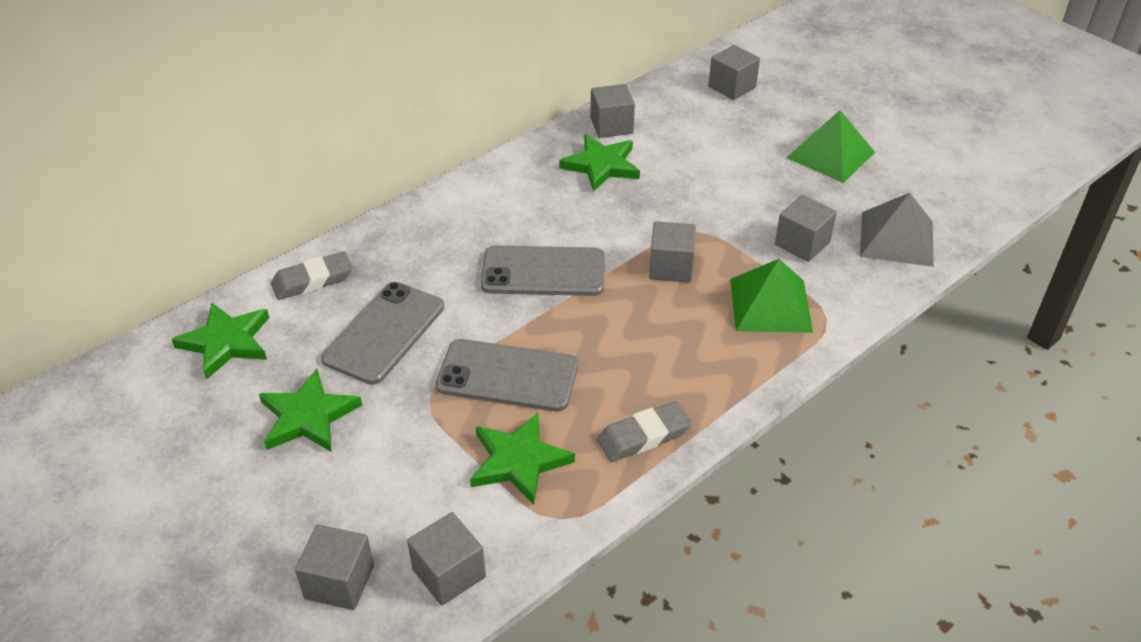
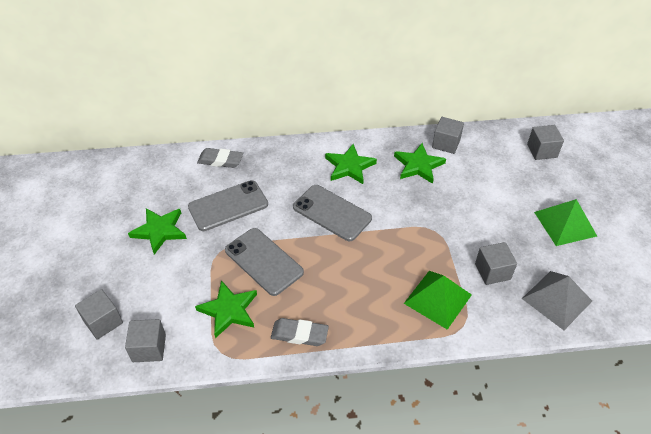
camera: 35 degrees right, 5 degrees up
(226, 342) = (158, 173): green star -> green star (349, 166)
(671, 267) = (402, 246): grey cube -> none

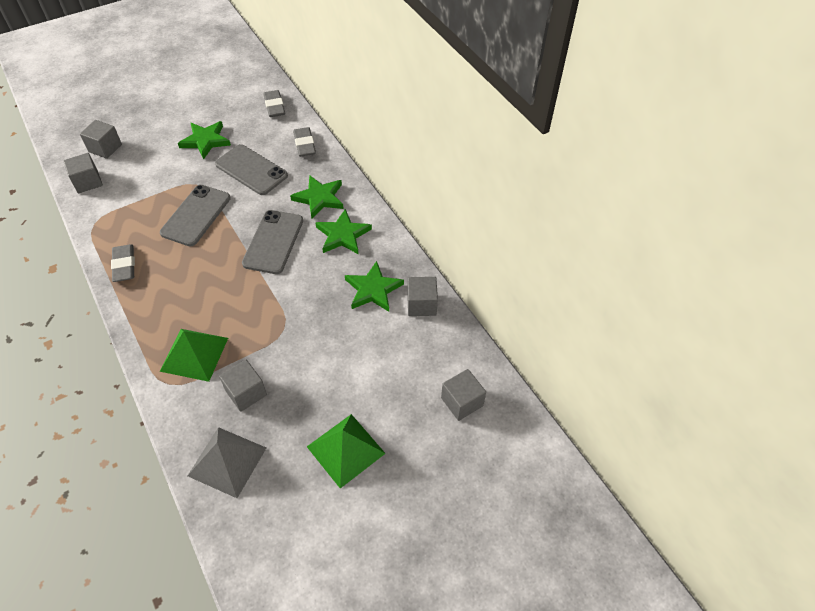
camera: 65 degrees right, 5 degrees up
(149, 167) = (274, 106): none -> grey eraser
(229, 310) = (136, 213): green star -> green star (319, 198)

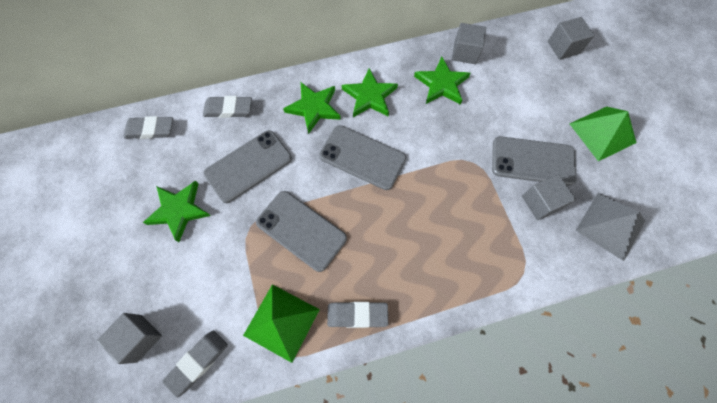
camera: 75 degrees left, 15 degrees up
(88, 182) = (198, 362): grey cube -> grey eraser
(194, 354) = (492, 245): green pyramid -> green pyramid (281, 322)
(294, 381) = (532, 161): none -> grey phone

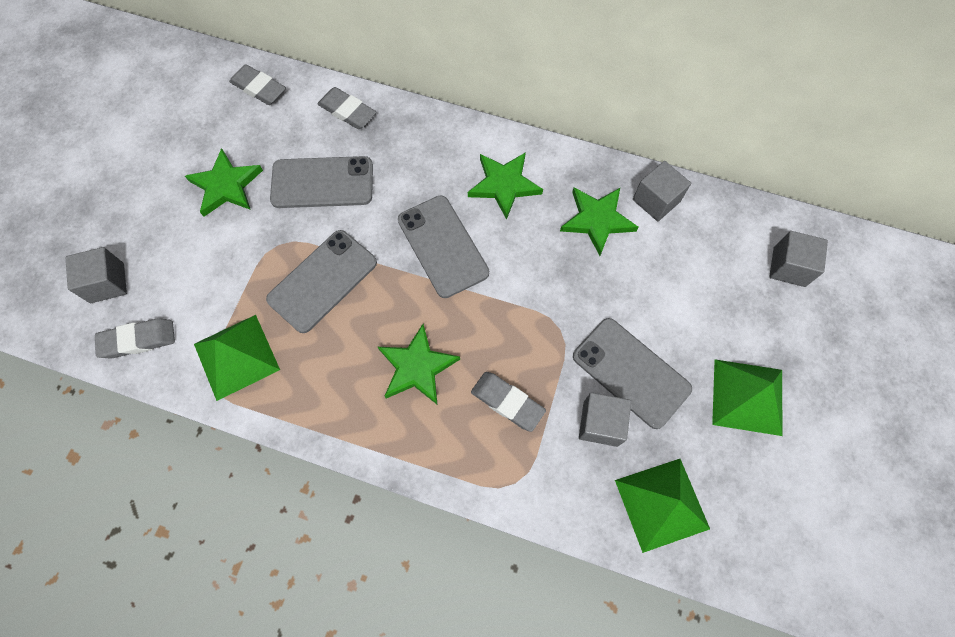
camera: 35 degrees right, 0 degrees up
(301, 230) = (322, 281): grey phone -> grey phone turned 60 degrees clockwise
(314, 108) = (434, 162): green star -> green star (417, 367)
(357, 315) = (310, 401): grey eraser -> grey eraser (507, 402)
(610, 225) = (661, 504): grey pyramid -> green pyramid

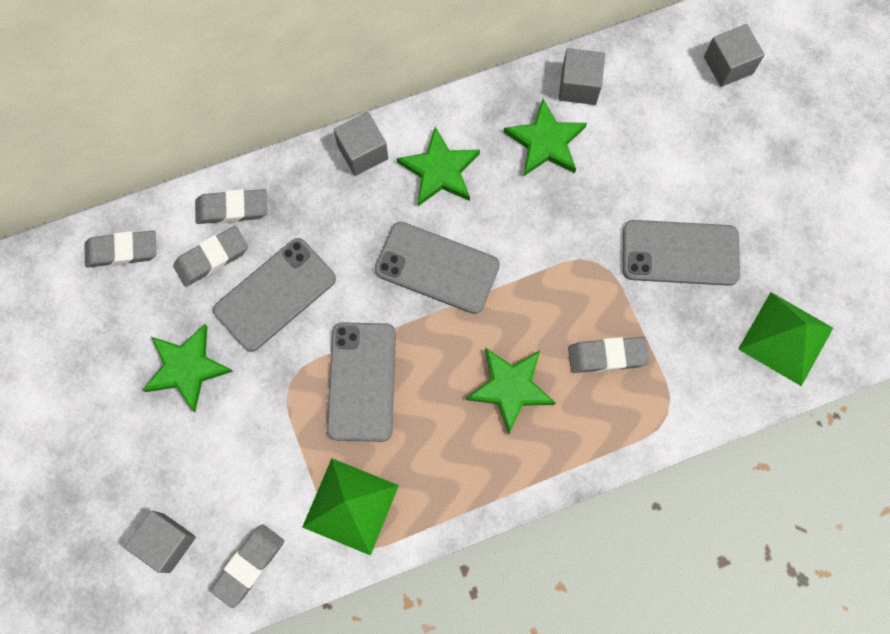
camera: 40 degrees left, 5 degrees up
(306, 132) = (212, 258): none -> grey eraser
(600, 423) = (691, 313): grey cube -> grey cube (362, 152)
(747, 396) = (780, 201): green pyramid -> none

